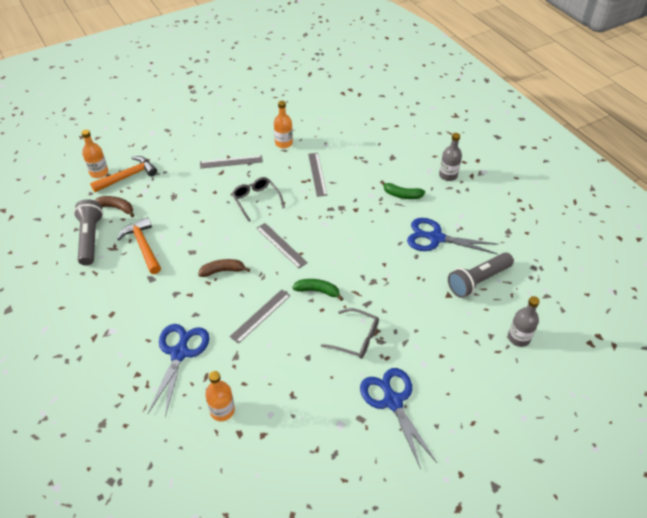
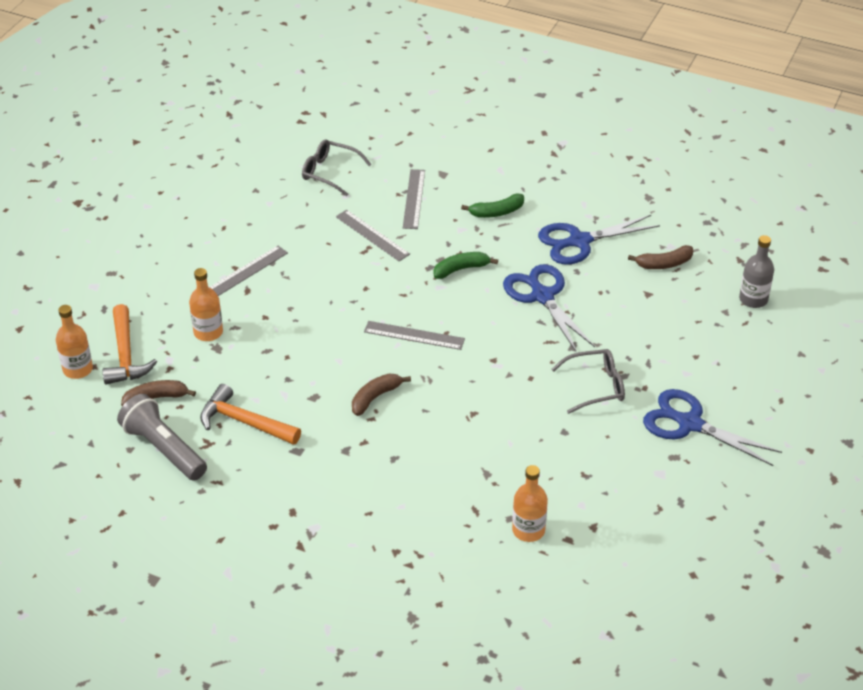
camera: 35 degrees left, 5 degrees down
(128, 176) = (125, 355): orange hammer -> orange hammer turned 150 degrees clockwise
(180, 353) = (420, 504): blue scissors -> blue scissors (542, 296)
(256, 200) = (329, 301): grey glasses -> grey glasses (329, 172)
(260, 316) = (470, 419): grey ruler -> grey ruler (414, 199)
(283, 143) = (290, 218): orange bottle -> orange bottle (208, 332)
(317, 291) = (506, 362): green banana -> green banana (461, 269)
(448, 175) = (527, 165): grey bottle -> none
(478, 281) = (664, 264): grey flashlight -> brown banana

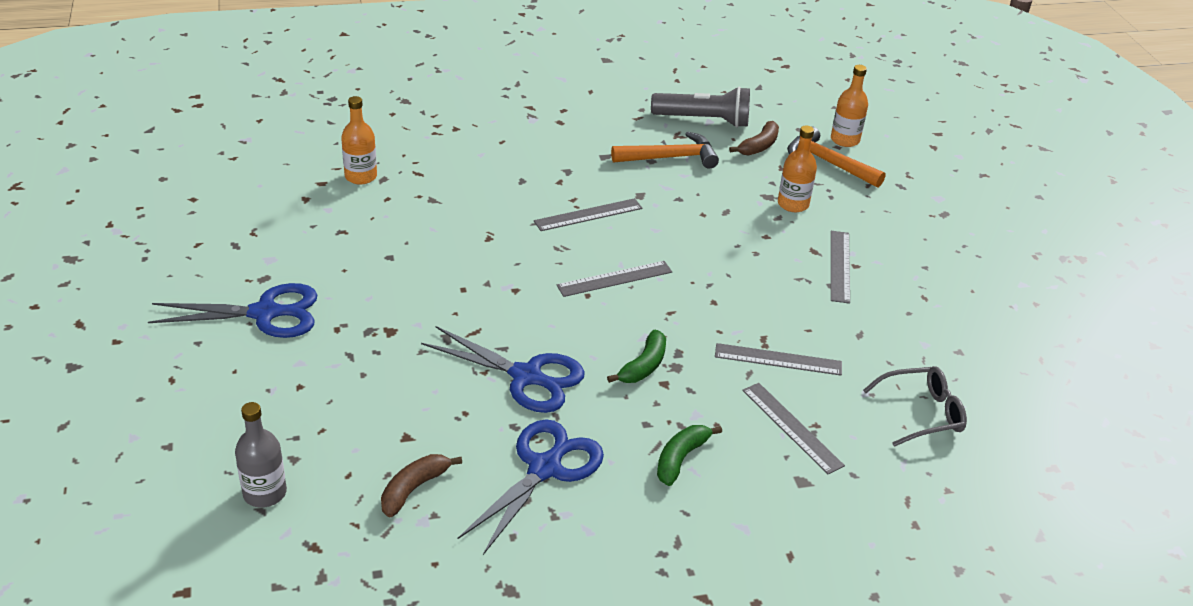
camera: 140 degrees right, 5 degrees down
(375, 397) = (588, 215): brown banana -> grey ruler
(596, 386) = (389, 308): grey glasses -> none

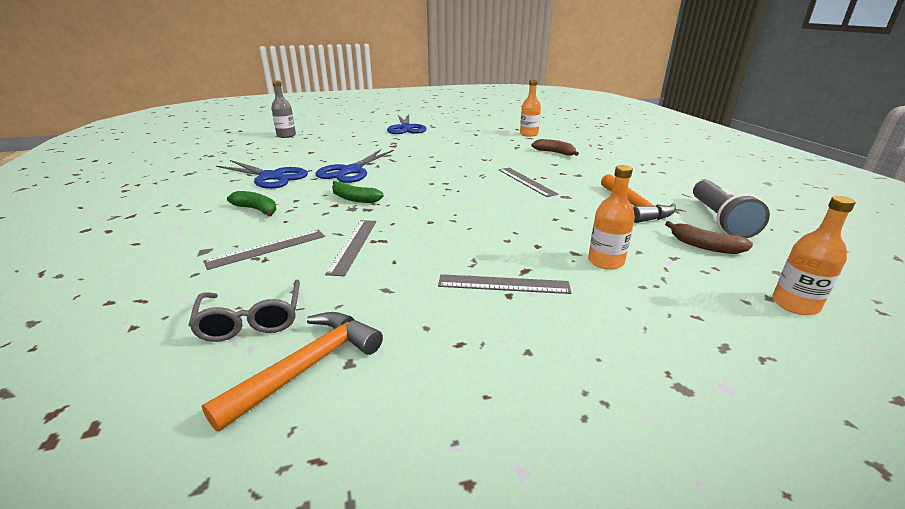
camera: 90 degrees right, 10 degrees down
(413, 489) = (273, 155): brown banana -> brown banana (555, 153)
(614, 278) = (452, 190): grey ruler -> none
(828, 162) = (719, 288): orange hammer -> orange hammer (307, 367)

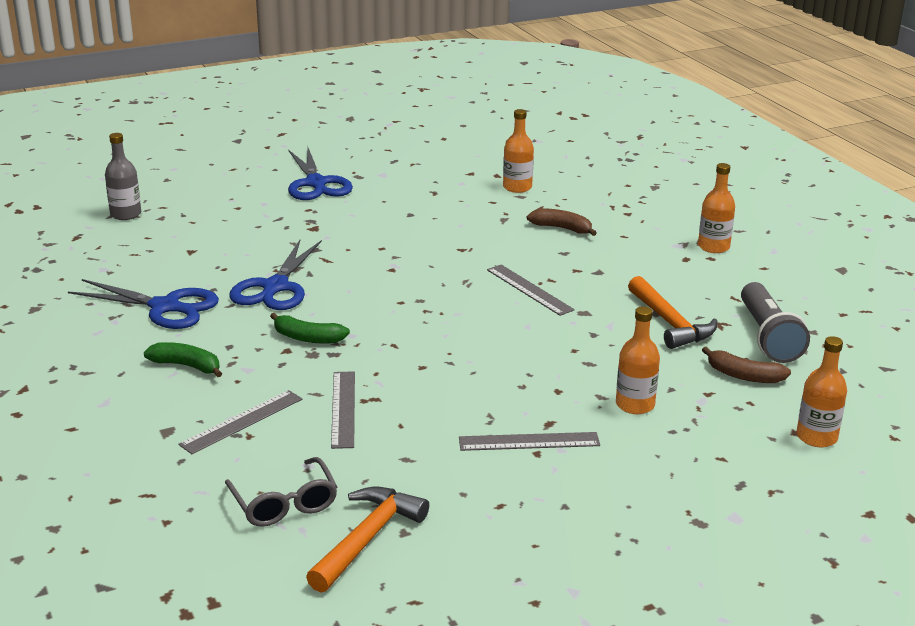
camera: 10 degrees left, 0 degrees up
(663, 166) = (713, 247): none -> orange bottle

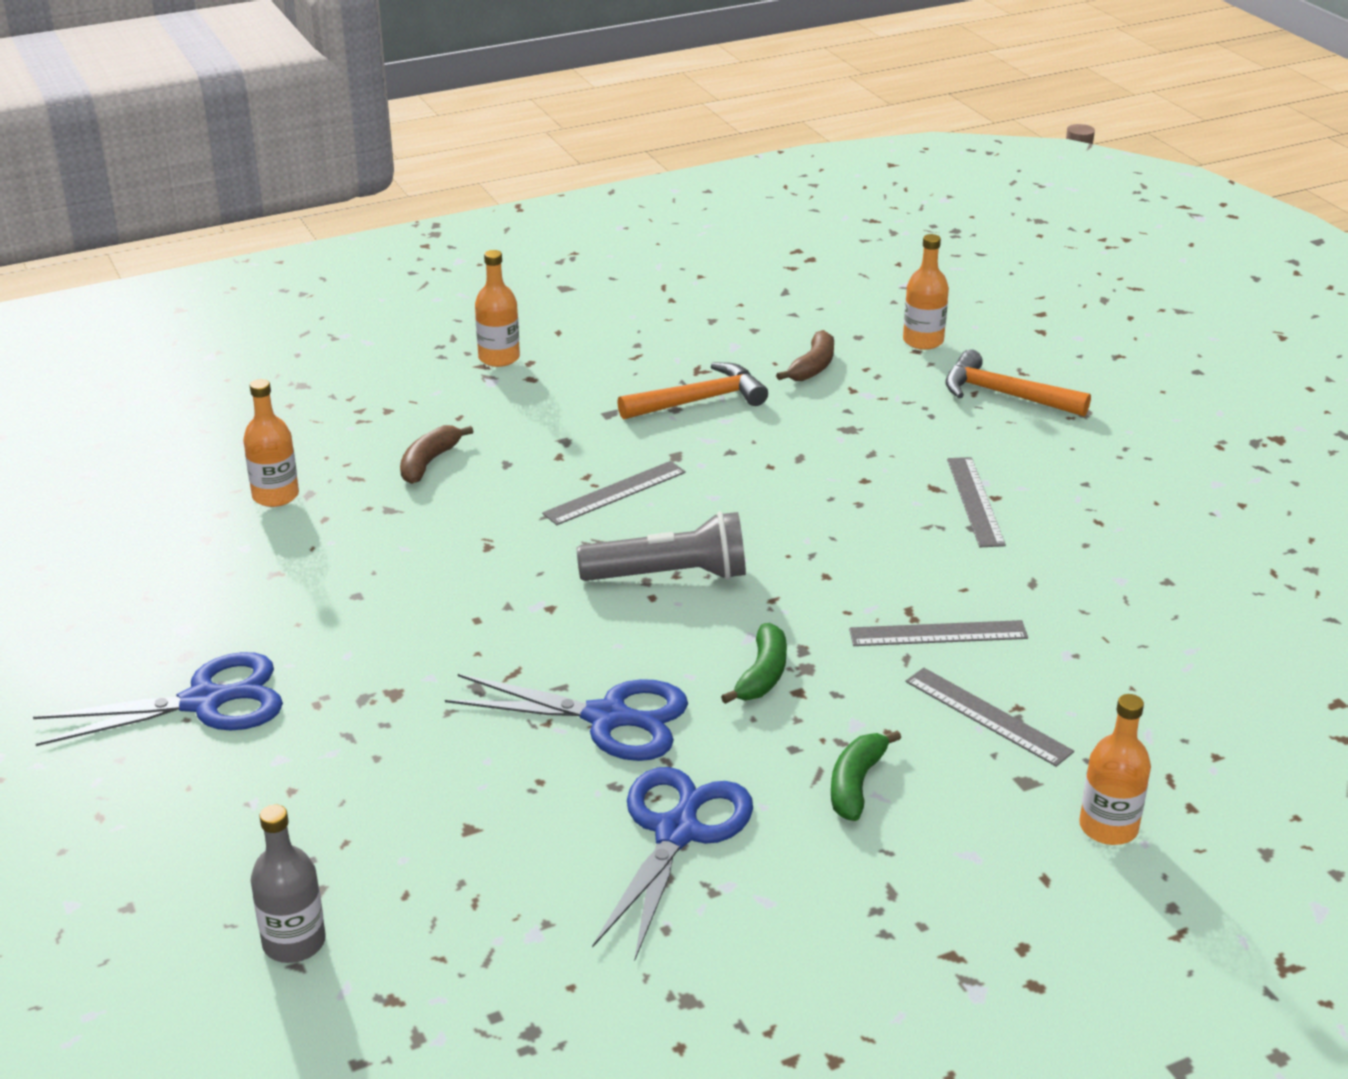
camera: 90 degrees left, 5 degrees up
(284, 503) = (1148, 667): grey glasses -> none
(367, 539) = (1188, 604): orange hammer -> orange hammer (1005, 395)
(635, 405) = (885, 433): orange bottle -> orange bottle (1108, 827)
(768, 337) = (726, 345): grey flashlight -> grey flashlight (669, 575)

